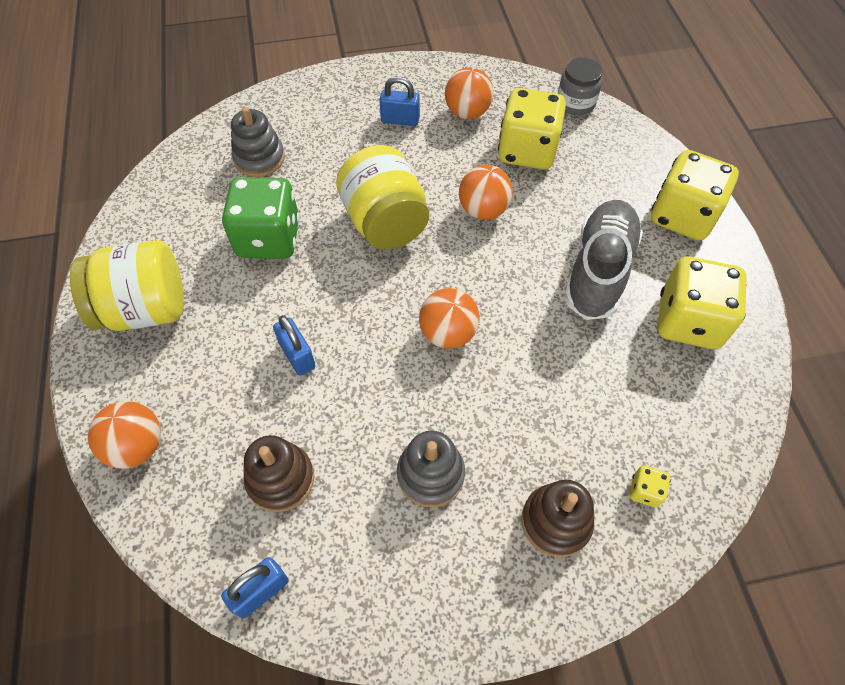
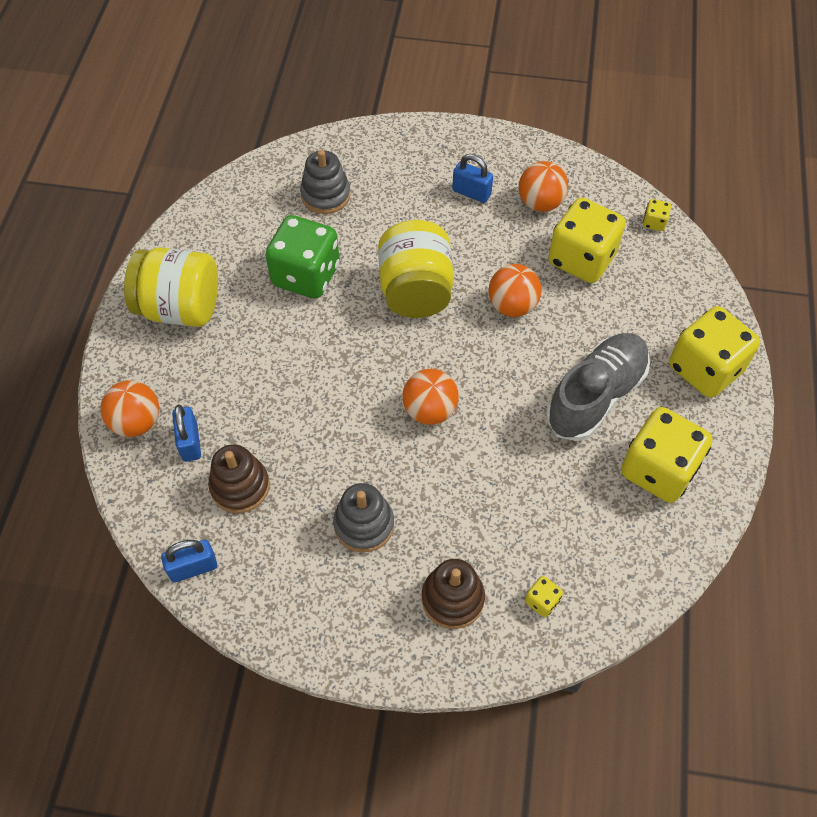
camera: 20 degrees right, 0 degrees up
(297, 355) = (292, 388): blue padlock -> blue padlock (190, 442)
(575, 103) = (654, 222): grey jar -> yellow dice

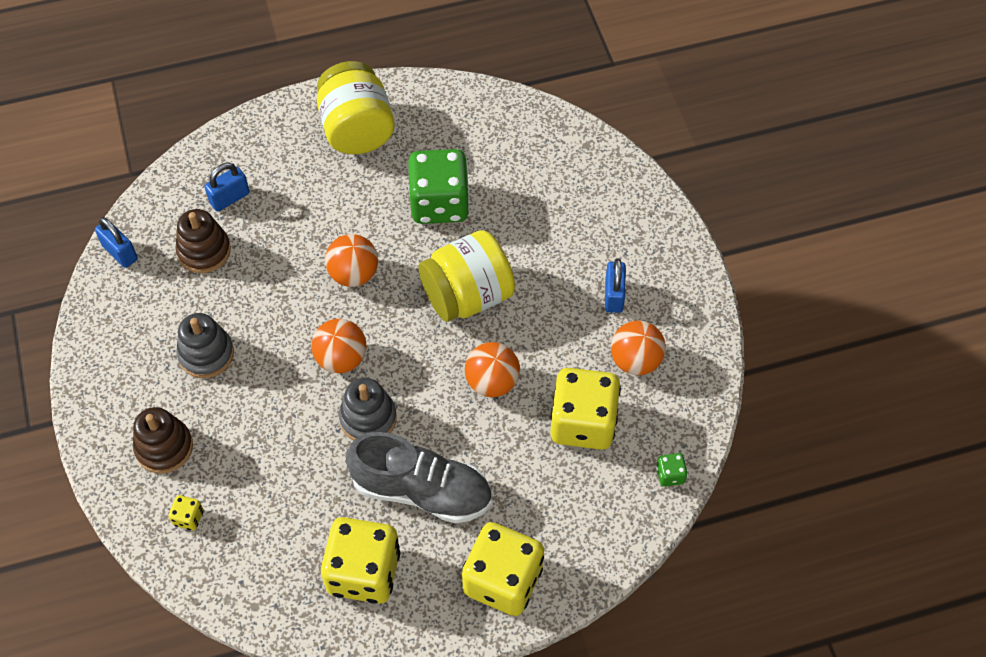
camera: 65 degrees right, 0 degrees up
(136, 422) = (232, 154): orange ball -> orange ball (353, 274)
(325, 195) = (540, 179): grey stacking toy -> grey stacking toy (368, 418)
(654, 222) = (670, 475): yellow dice -> green dice

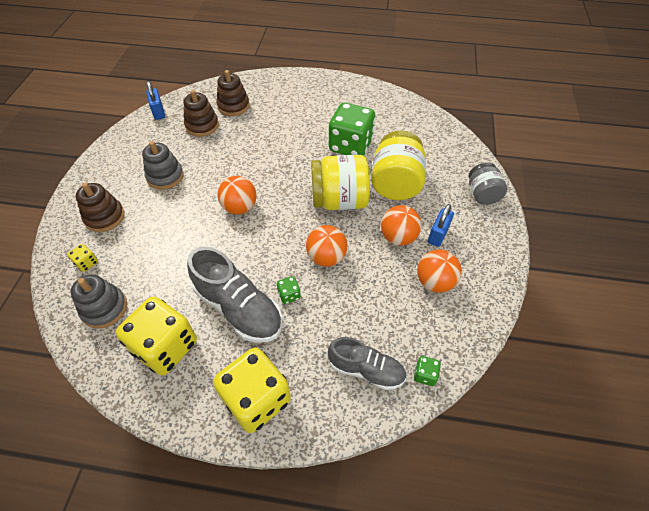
camera: 25 degrees right, 5 degrees down
(229, 198) = (233, 106): blue padlock -> brown stacking toy
(353, 274) = (277, 165): orange ball -> orange ball (398, 237)
(357, 129) = (324, 96): yellow jar -> yellow jar (395, 183)
(368, 418) = (233, 248): grey stacking toy -> grey stacking toy (104, 308)
(473, 449) = (289, 295): none -> green dice
(583, 423) = (376, 309): yellow dice -> none
(605, 497) = (366, 369): none -> grey shoe
(645, 214) = (482, 194): none -> grey jar

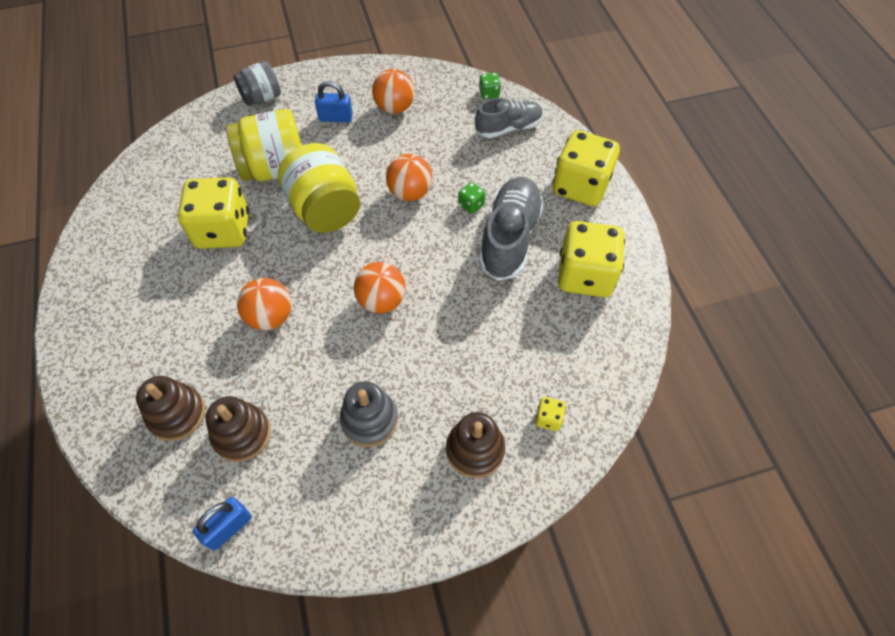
camera: 115 degrees left, 5 degrees up
(104, 308) = (586, 357): grey stacking toy -> none
(350, 146) = (223, 230): green dice -> yellow dice
(366, 369) = (508, 128): grey shoe -> grey shoe turned 75 degrees clockwise
(398, 237) = (354, 146): orange ball -> orange ball (270, 317)

